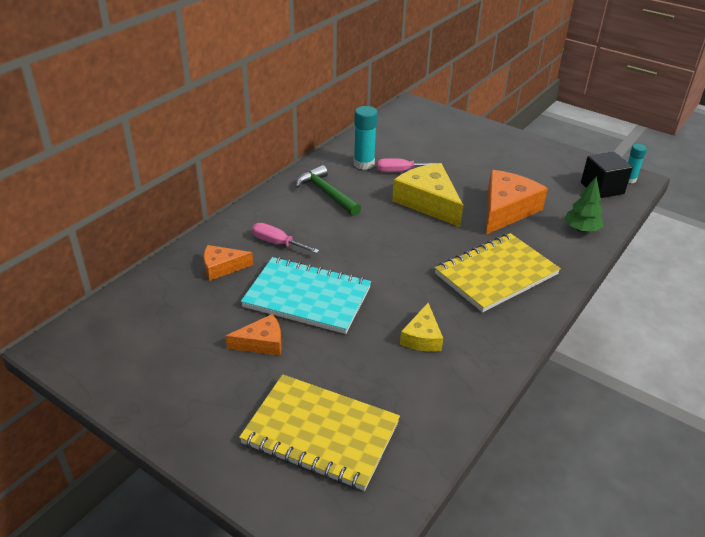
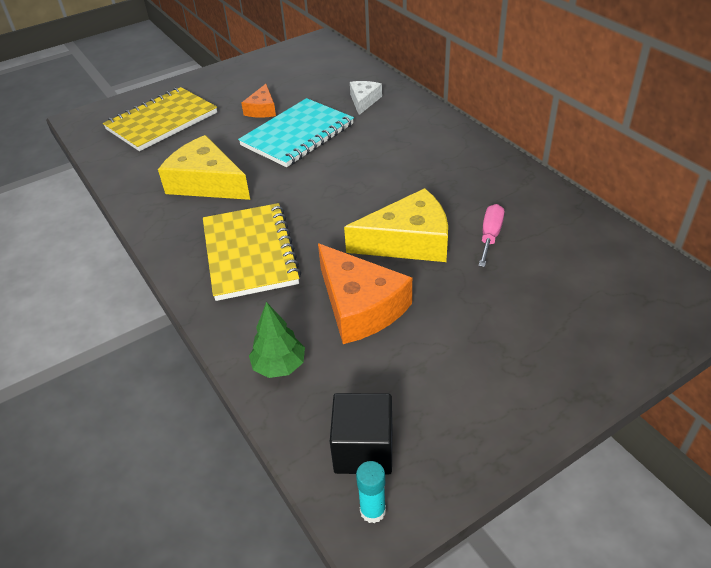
camera: 115 degrees right, 5 degrees up
(222, 267) = (364, 101): orange cheese -> white cheese
(277, 243) = (383, 130): pink screwdriver -> none
(326, 193) = (459, 170): green hammer -> none
(364, 164) = (518, 210): turquoise glue stick -> none
(422, 337) = (206, 183): yellow cheese -> yellow cheese, size x1.82

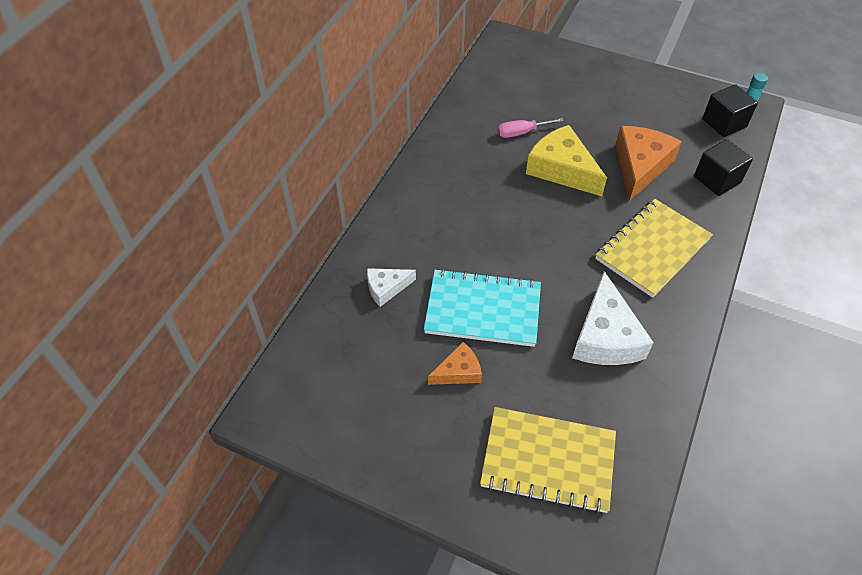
camera: 125 degrees left, 10 degrees up
(206, 183) = (605, 336): yellow cheese -> white cheese
(279, 366) = (717, 179): green tree -> black cube

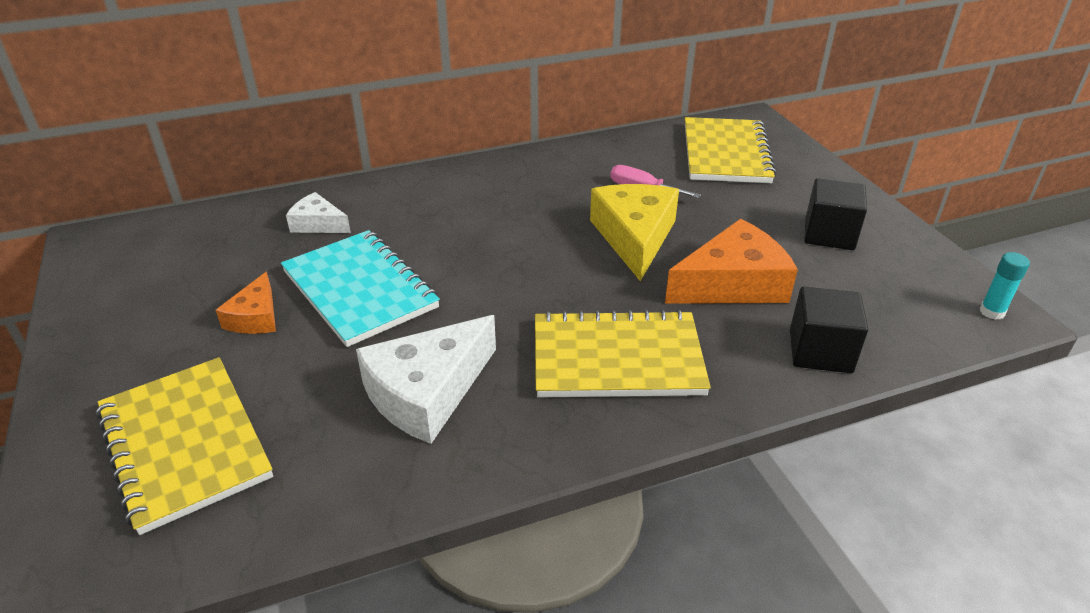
camera: 45 degrees right, 15 degrees down
(458, 371) = (255, 317): orange cheese -> orange cheese turned 75 degrees clockwise
(526, 76) = (726, 153): none -> yellow notebook
(724, 123) = (926, 308): black cube -> black cube (829, 234)

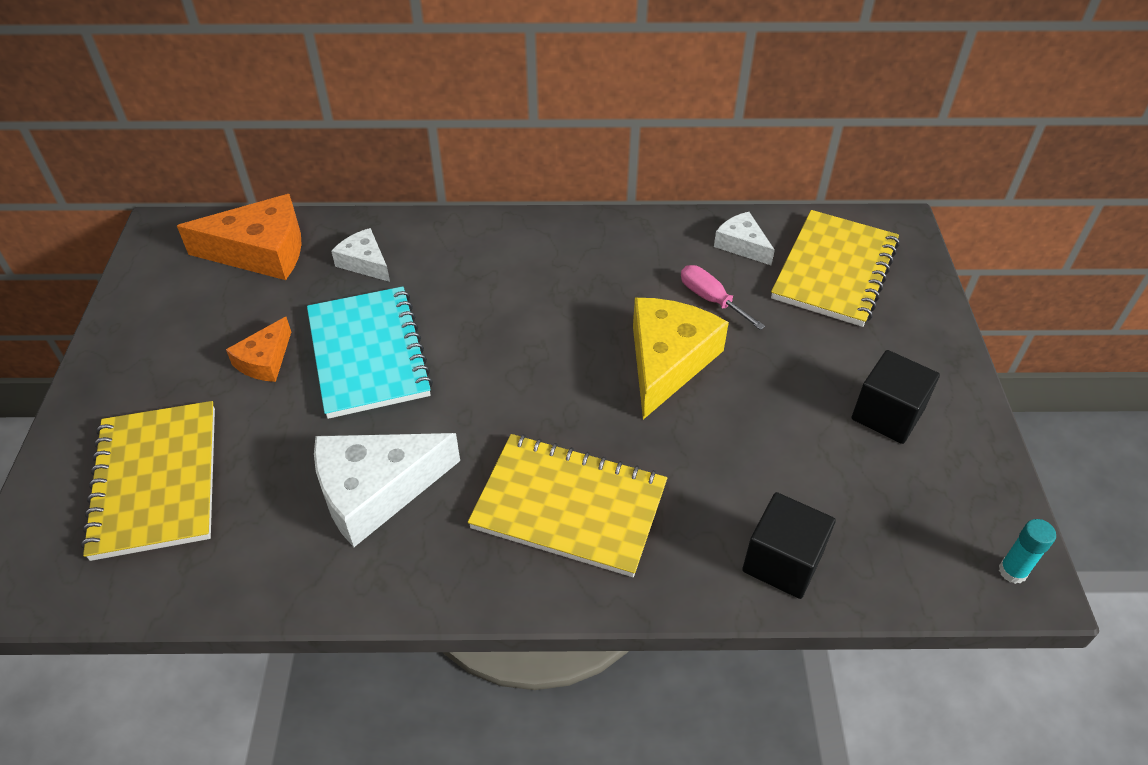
camera: 20 degrees right, 10 degrees up
(643, 151) = (742, 245): none -> white cheese
(733, 283) = (739, 450): orange cheese -> orange cheese (261, 251)

